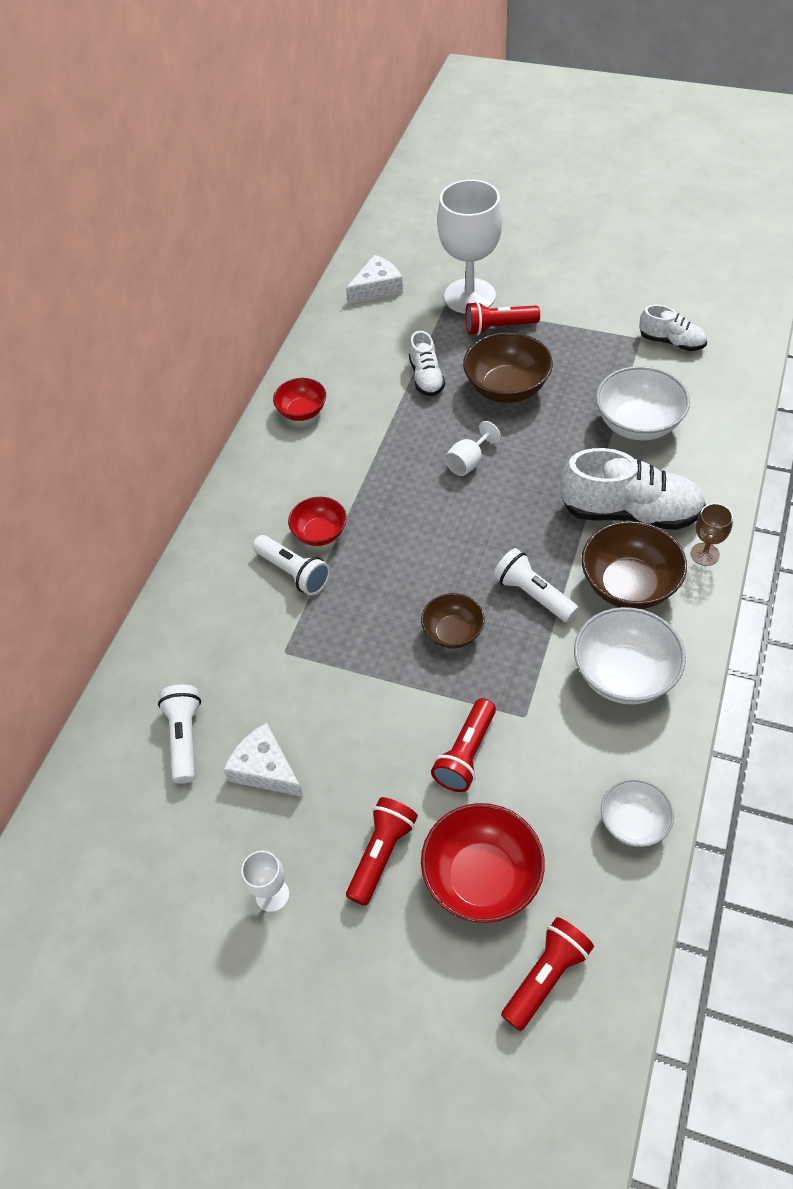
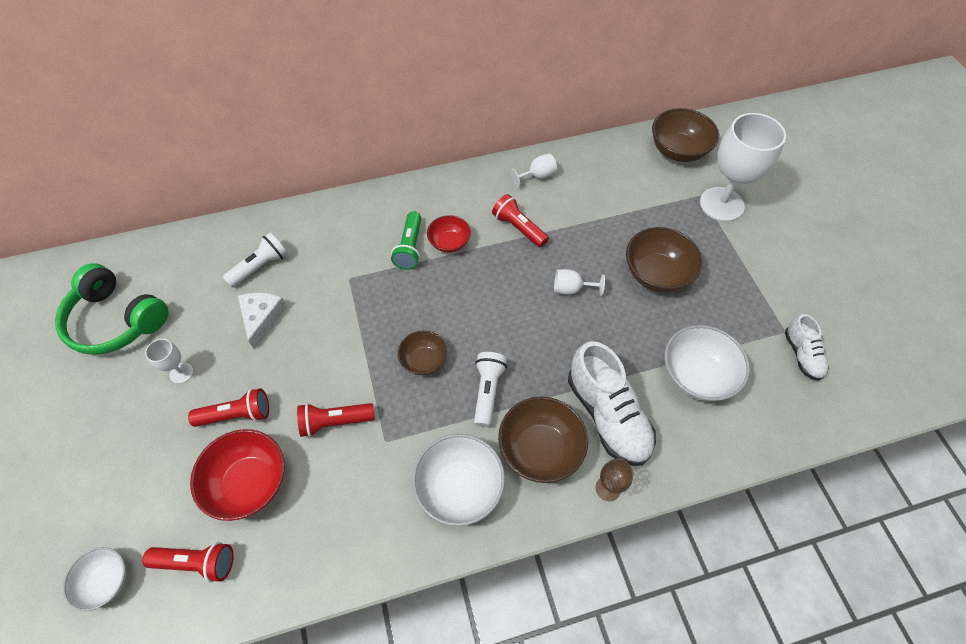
camera: 50 degrees right, 5 degrees up
(122, 946) = (116, 320): none -> green headphones
(293, 573) = (410, 248): white flashlight -> green flashlight
(302, 411) = (537, 176): red bowl -> white goblet
(377, 288) = (678, 150): white cheese -> brown bowl
(426, 377) = (624, 223): white shoe -> none
(498, 327) = (708, 237): red flashlight -> red flashlight (518, 228)
(633, 823) = (340, 559): white bowl -> white bowl (106, 581)

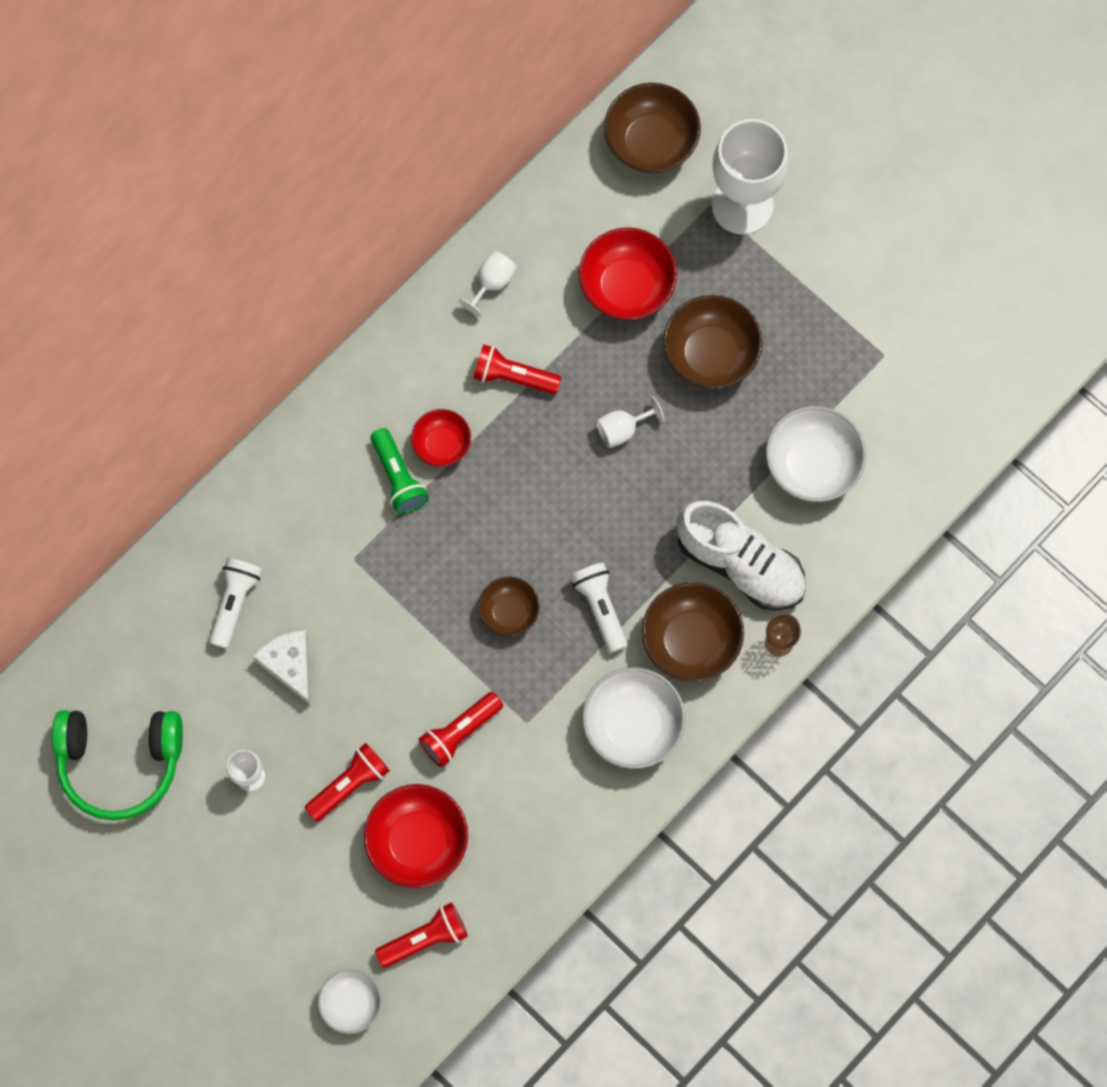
camera: 30 degrees left, 15 degrees up
(621, 213) = (626, 287): none -> red bowl
(802, 355) = (913, 376): white shoe -> none

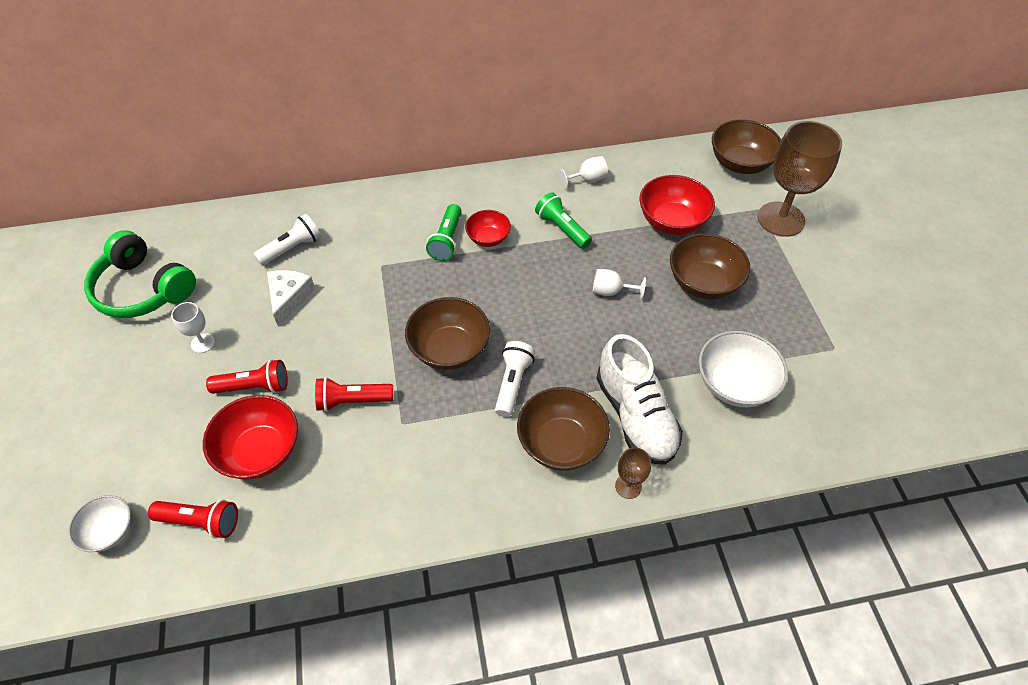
camera: 35 degrees right, 20 degrees down
(509, 611) = (449, 349): brown bowl -> brown bowl, size x1.65
(513, 377) = (562, 228): red flashlight -> green flashlight
(632, 725) = (473, 473): white bowl -> none
(742, 205) = (781, 219): white goblet -> brown goblet

